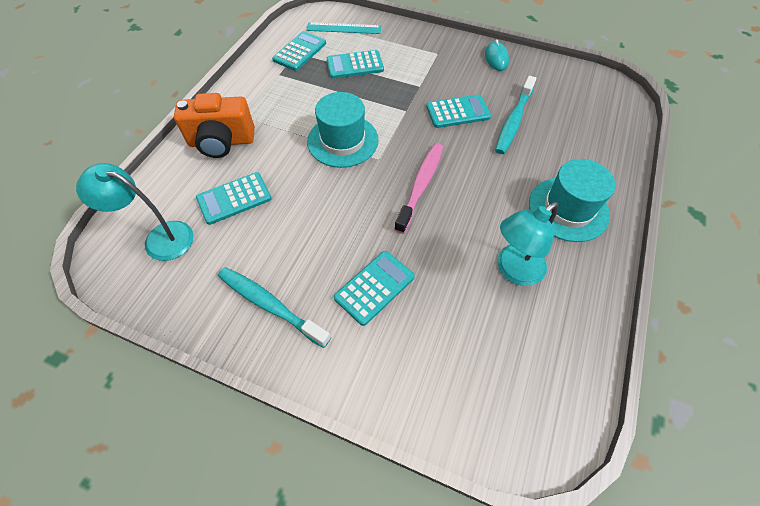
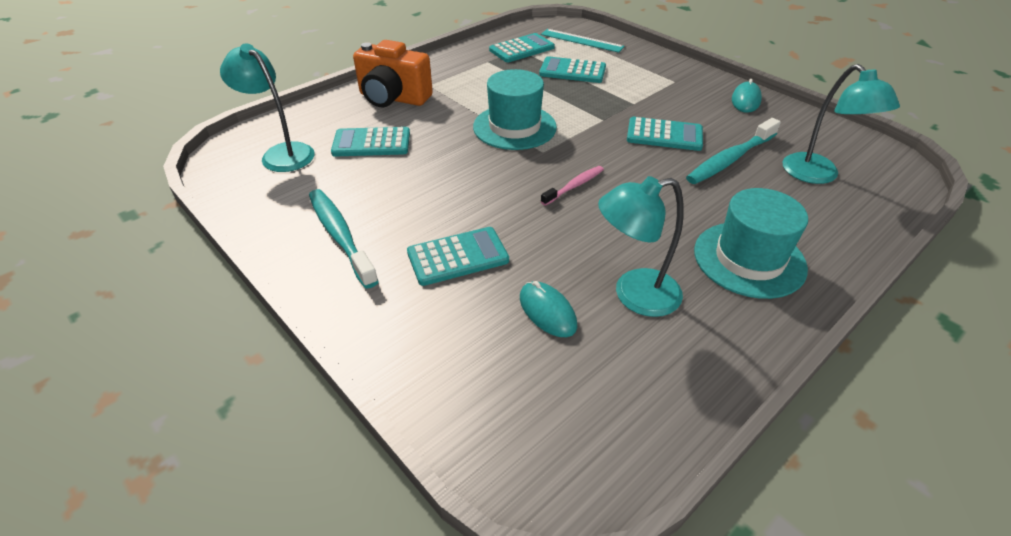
camera: 25 degrees right, 15 degrees down
(421, 185) = (574, 186): pink toothbrush -> pink toothbrush, size x0.59
(465, 310) = (547, 311): none -> turquoise mouse
(575, 116) = (818, 175): none -> turquoise lamp

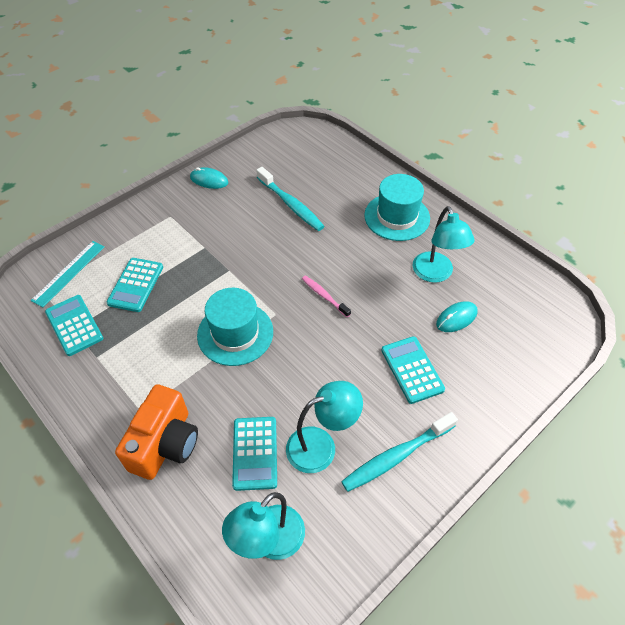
camera: 90 degrees left, 10 degrees up
(664, 135) = (256, 235): turquoise calculator -> none
(818, 175) = (310, 167): turquoise lamp -> turquoise lamp (321, 446)

